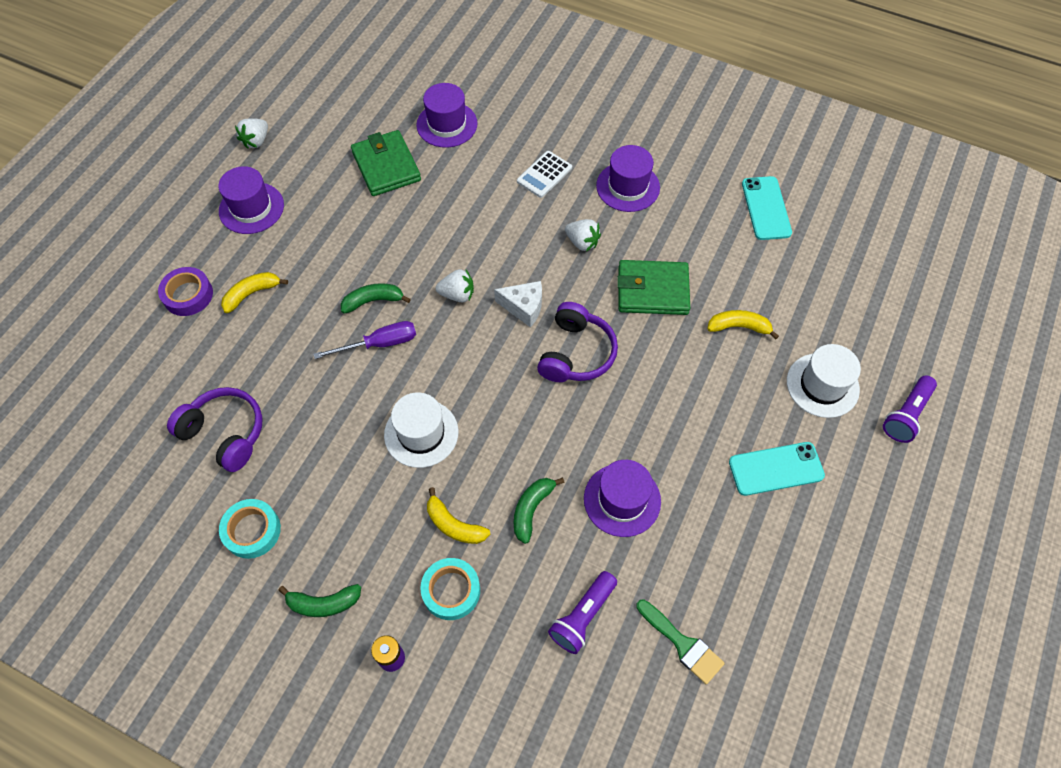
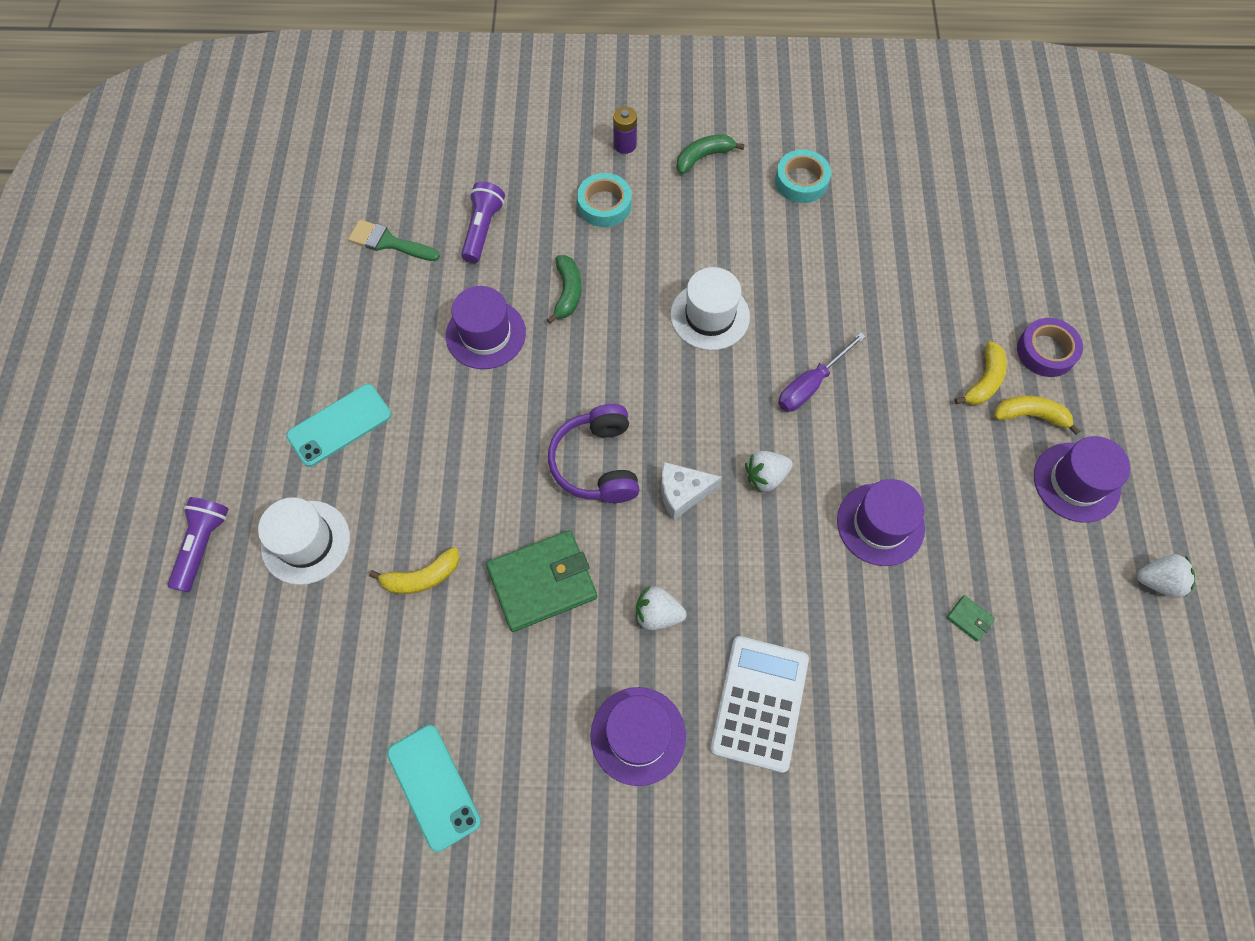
camera: 155 degrees right, 5 degrees up
(225, 433) = (890, 242): purple headphones -> none
(256, 141) = (1158, 581): white strawberry -> white strawberry turned 90 degrees clockwise
(373, 301) = (851, 428): green banana -> none
(386, 166) = (969, 619): green wallet -> green wallet, size x0.40
(447, 124) = (941, 731): purple hat -> purple hat (880, 524)
(454, 525) = (631, 253): yellow banana -> yellow banana (1030, 415)
(544, 174) = (759, 703): white calculator -> white calculator, size x1.58

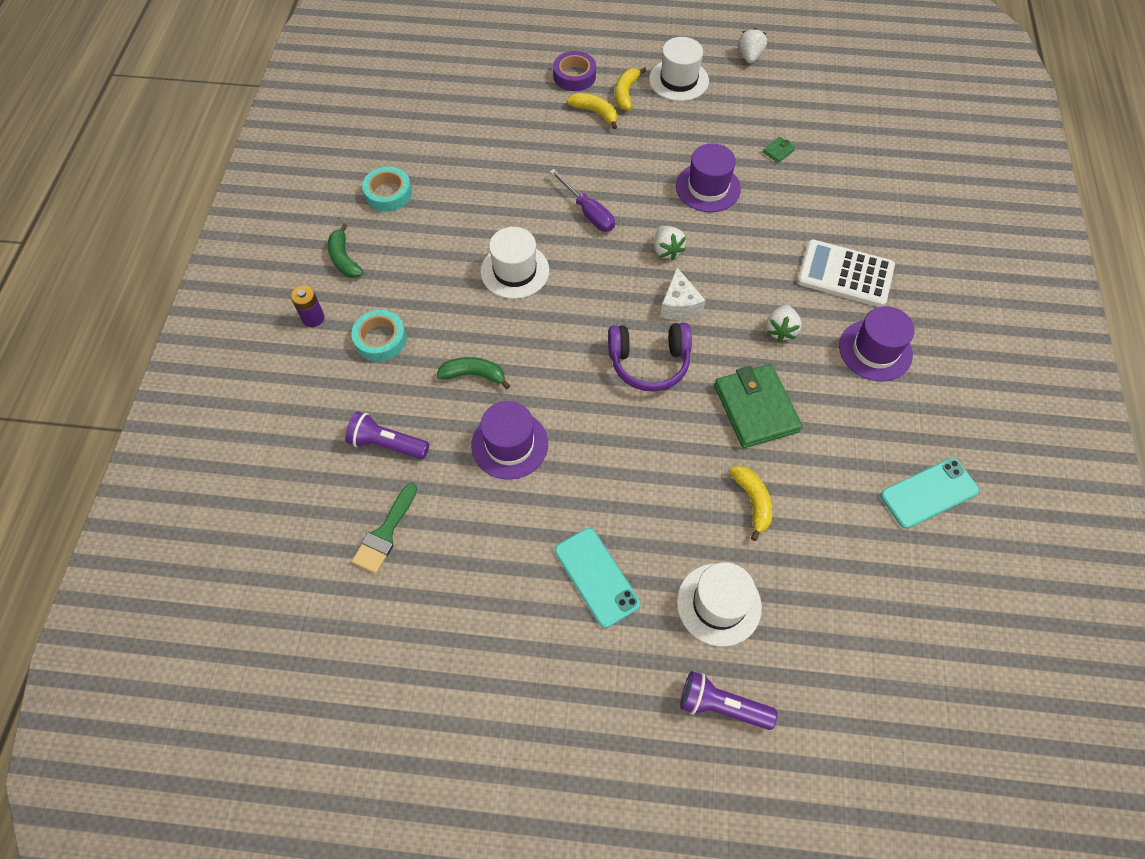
camera: 85 degrees left, 5 degrees down
(1076, 482) = (678, 80): purple hat -> white hat

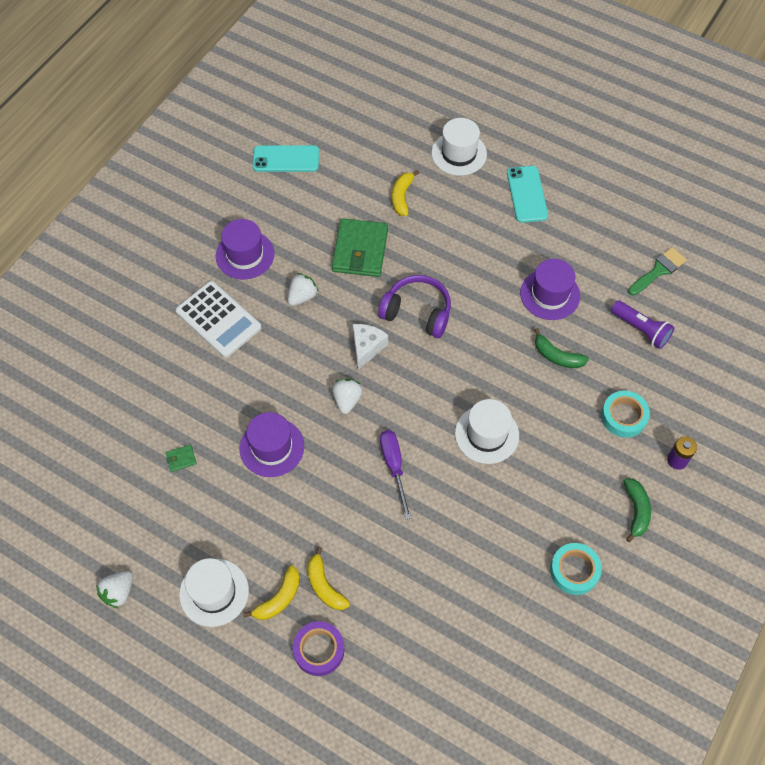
camera: 155 degrees left, 0 degrees up
(721, 705) = (486, 110): purple flashlight -> none

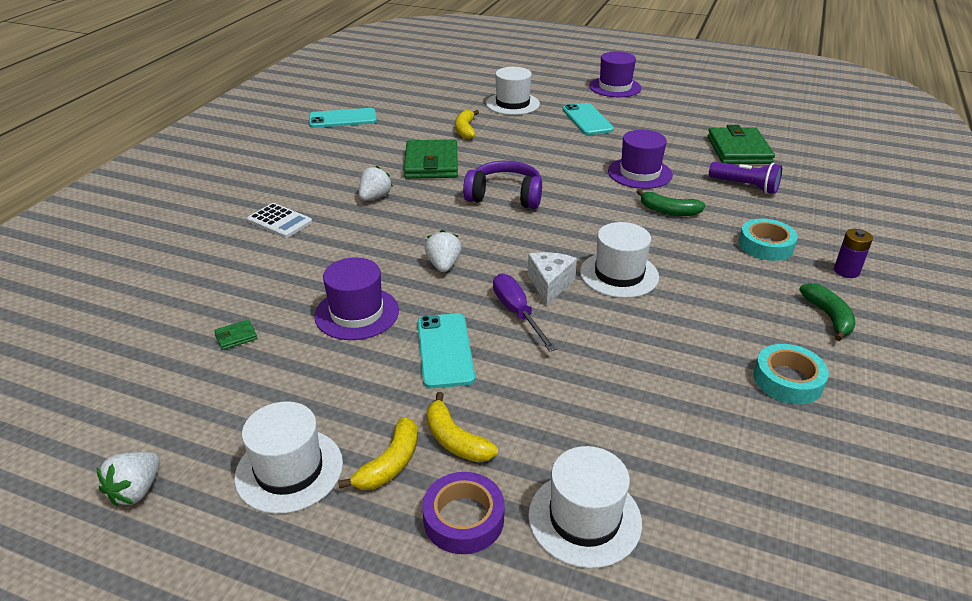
camera: 10 degrees left, 25 degrees down
(218, 319) = (279, 221): white calculator -> white calculator, size x0.63
(245, 255) = (306, 176): purple hat -> purple hat (615, 87)
(332, 499) = (445, 350): none -> turquoise phone
(367, 348) = (456, 225): white cheese -> white cheese (550, 284)
(394, 663) = (584, 518): none -> white hat
(658, 270) = (738, 150): green brush -> green wallet

